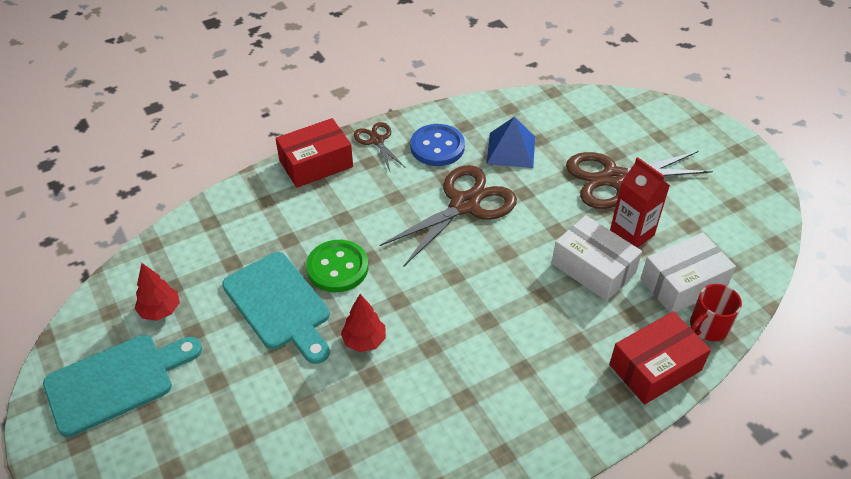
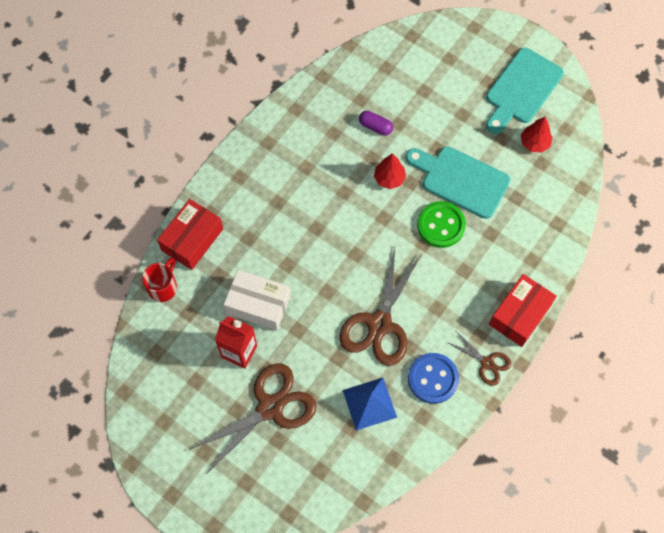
camera: 155 degrees right, 20 degrees up
(341, 413) = (375, 127): none -> purple capsule
(683, 284) = (188, 318): white box -> none

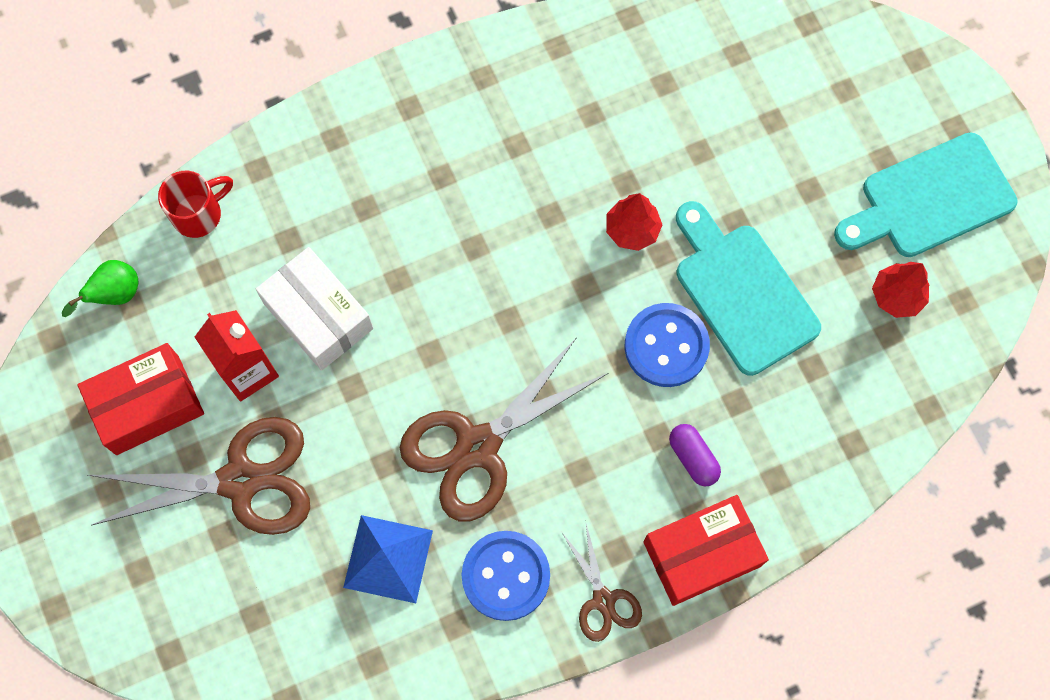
camera: 30 degrees right, 5 degrees up
(144, 351) = (115, 294): none -> green pear
(192, 239) = (283, 165): red box -> red box (147, 405)
(375, 127) = (661, 138): purple capsule -> purple capsule (693, 458)
(441, 225) = (666, 346): green button -> blue button

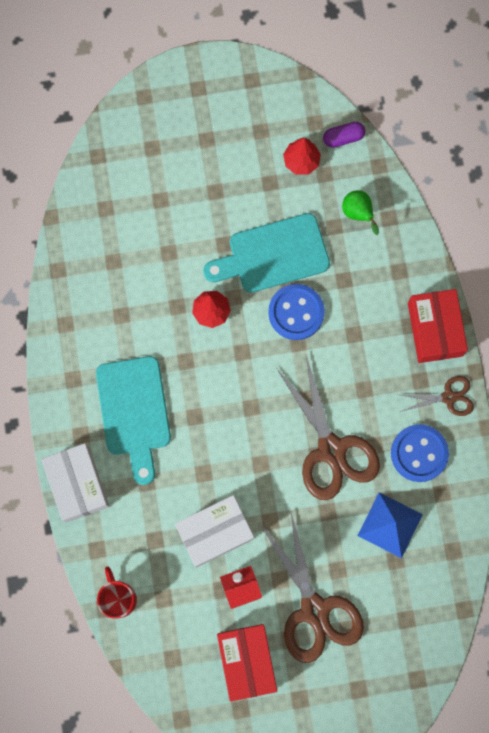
camera: 75 degrees left, 5 degrees up
(115, 294) = (161, 668): green pear -> green pear (358, 214)
(240, 480) = (314, 609): brown scissors -> brown scissors turned 150 degrees clockwise
(340, 121) = (77, 484): none -> white box
(693, 458) = (373, 317): purple capsule -> purple capsule (343, 138)
(930, 199) = (242, 120): turquoise cutting board -> turquoise cutting board (134, 412)

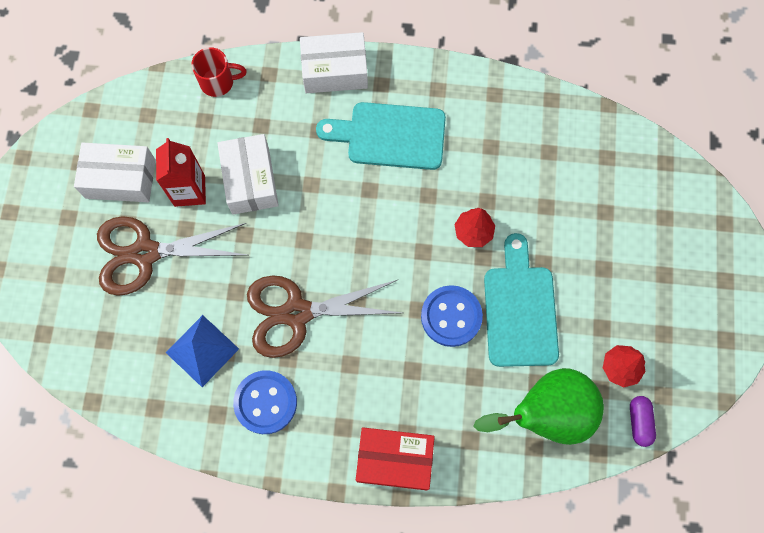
camera: 105 degrees right, 5 degrees down
(246, 661) = (120, 178): red box -> white box
(358, 214) = (546, 413): green pear -> green pear, size x2.14
(448, 397) = (316, 452): brown scissors -> none

